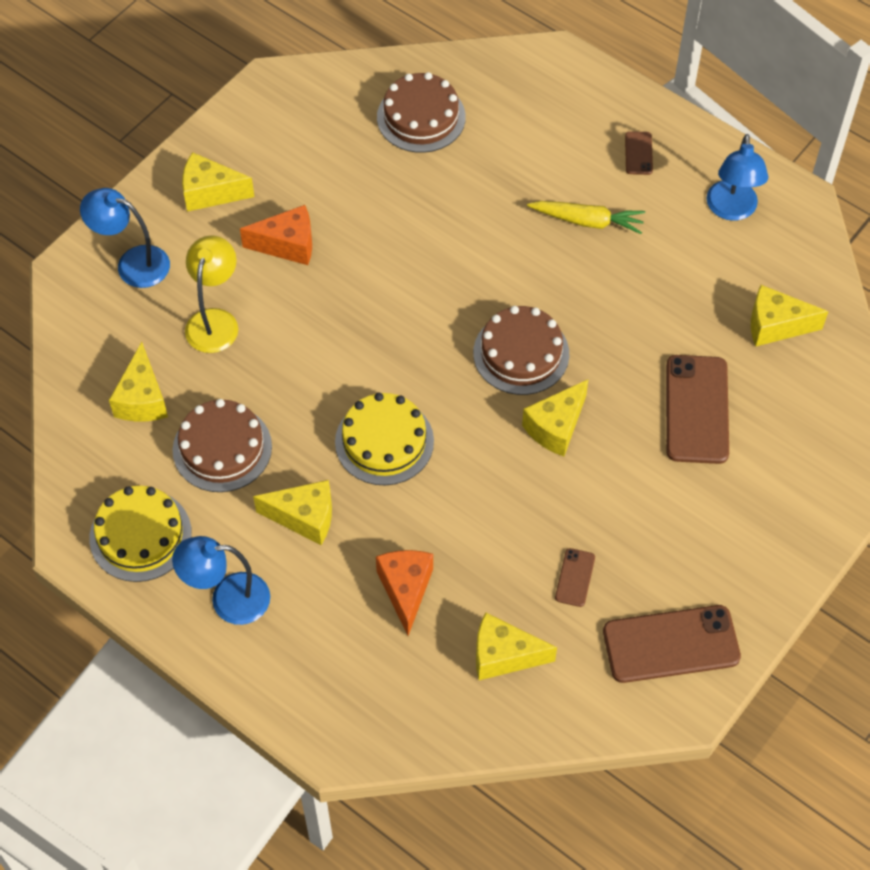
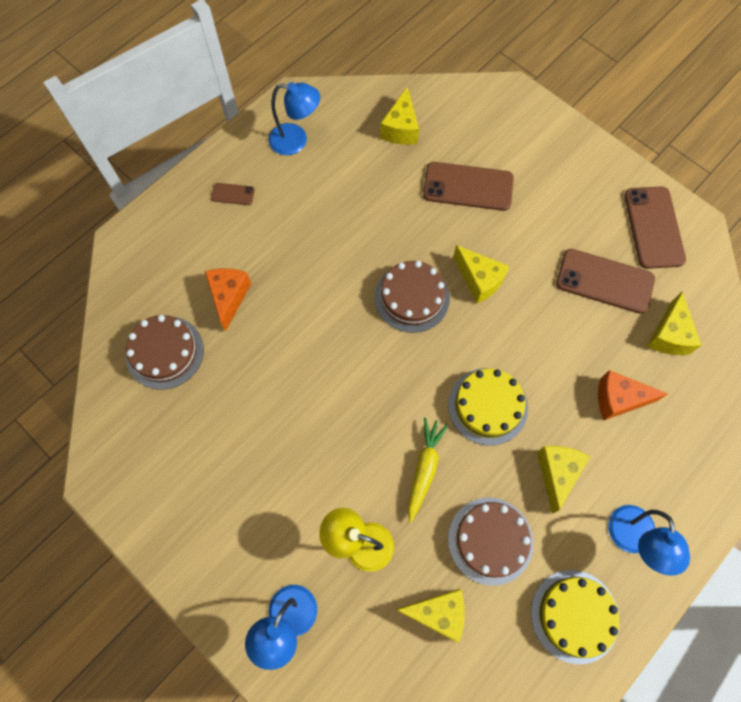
camera: 85 degrees left, 10 degrees up
(210, 193) = (217, 543): yellow cheese -> none
(287, 245) = (285, 474): orange cheese -> orange cheese (229, 297)
(575, 577) = (604, 281): brown phone -> brown phone, size x2.12
(587, 221) = (293, 237): yellow carrot -> yellow carrot (424, 469)

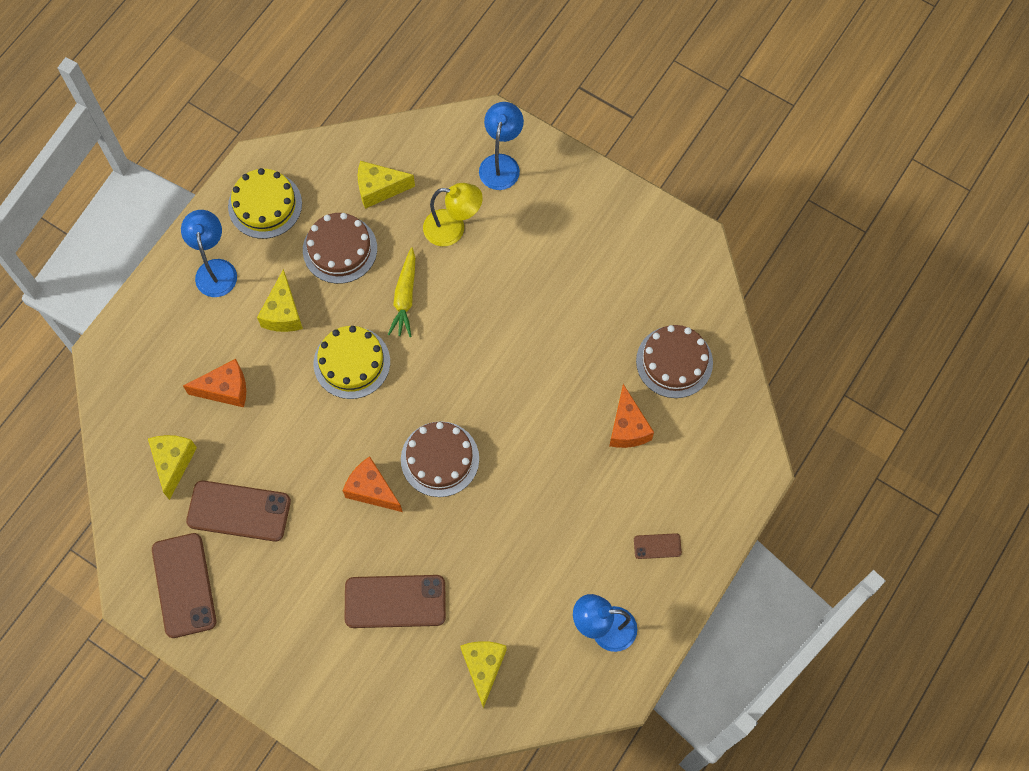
camera: 170 degrees right, 0 degrees up
(479, 280) = (372, 490): yellow cheese -> orange cheese

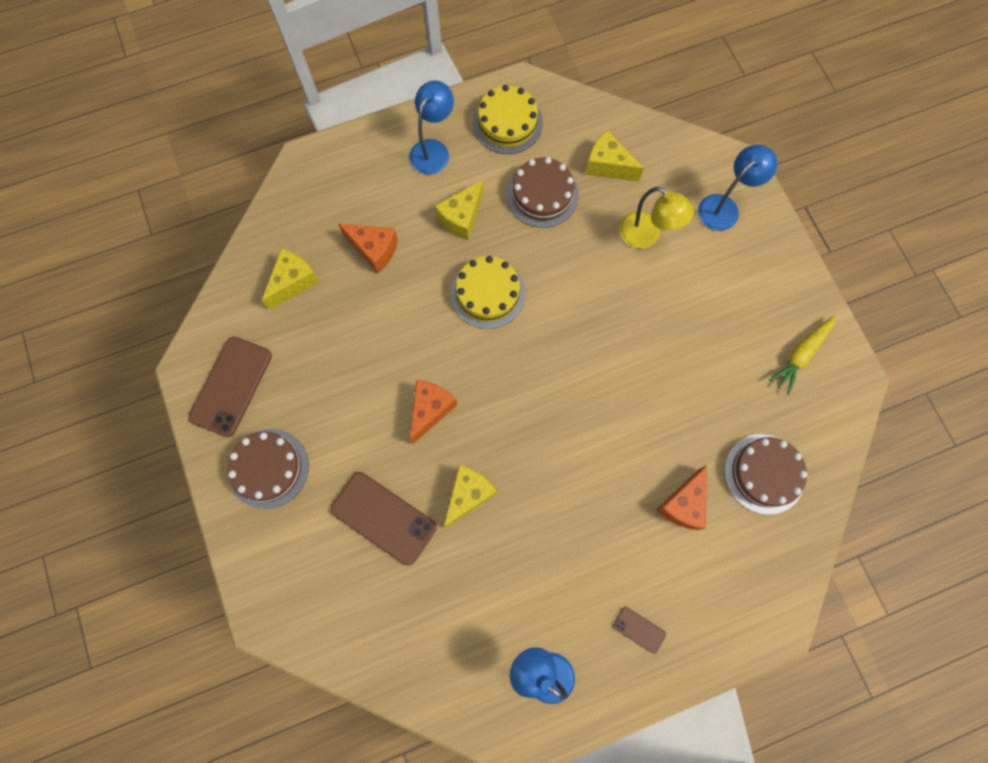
camera: 35 degrees right, 5 degrees up
(239, 511) = (315, 355): brown phone -> none
(372, 490) = (430, 410): orange cheese -> orange cheese turned 45 degrees clockwise
(405, 297) = (568, 267): yellow carrot -> yellow carrot (800, 355)
(440, 459) = (503, 422): brown cake -> brown cake (268, 468)
(483, 667) = (416, 629): yellow cheese -> yellow cheese (468, 495)

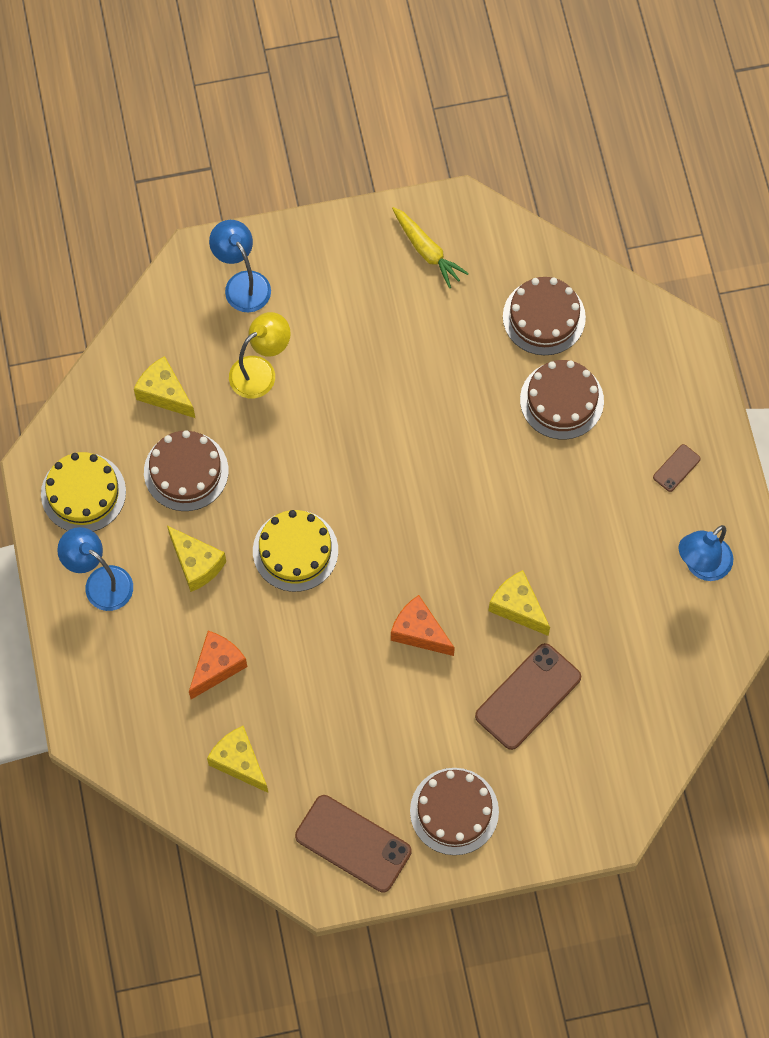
camera: 80 degrees left, 5 degrees down
(607, 166) = (164, 394): yellow cheese -> yellow cheese turned 90 degrees clockwise
(683, 504) = (561, 400): orange cheese -> brown cake

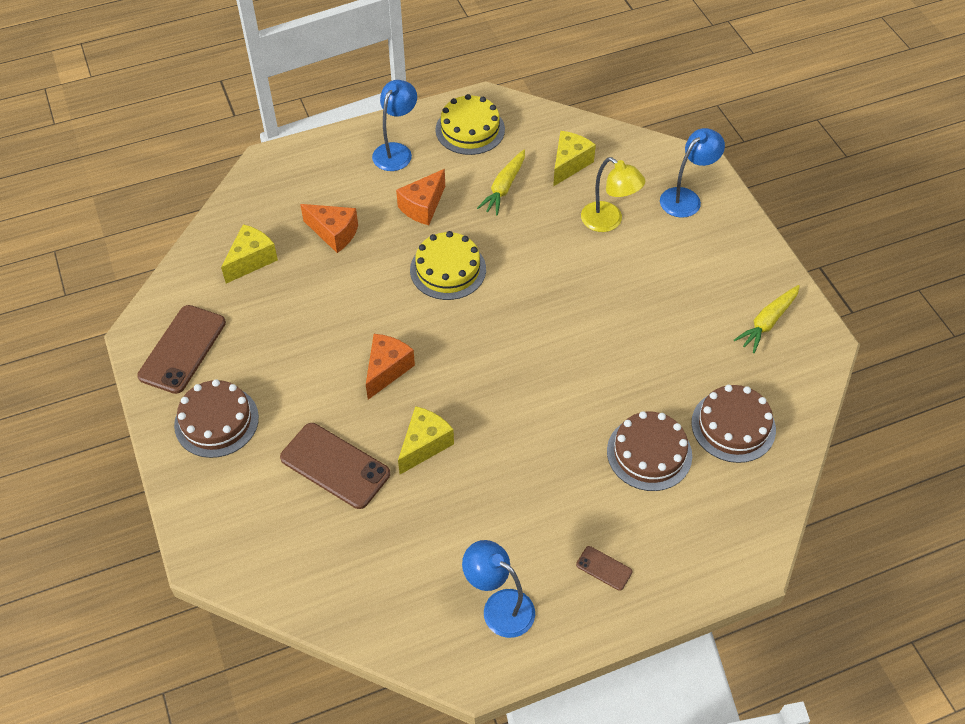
camera: 80 degrees right, 15 degrees down
(186, 471) = (504, 188): brown cake -> yellow carrot
(196, 564) = (423, 206): yellow cheese -> orange cheese

